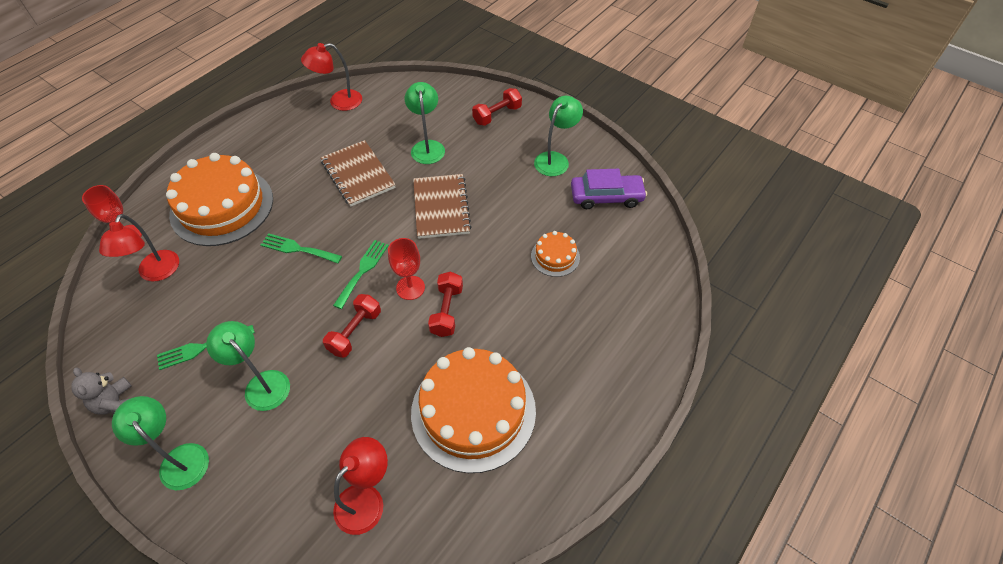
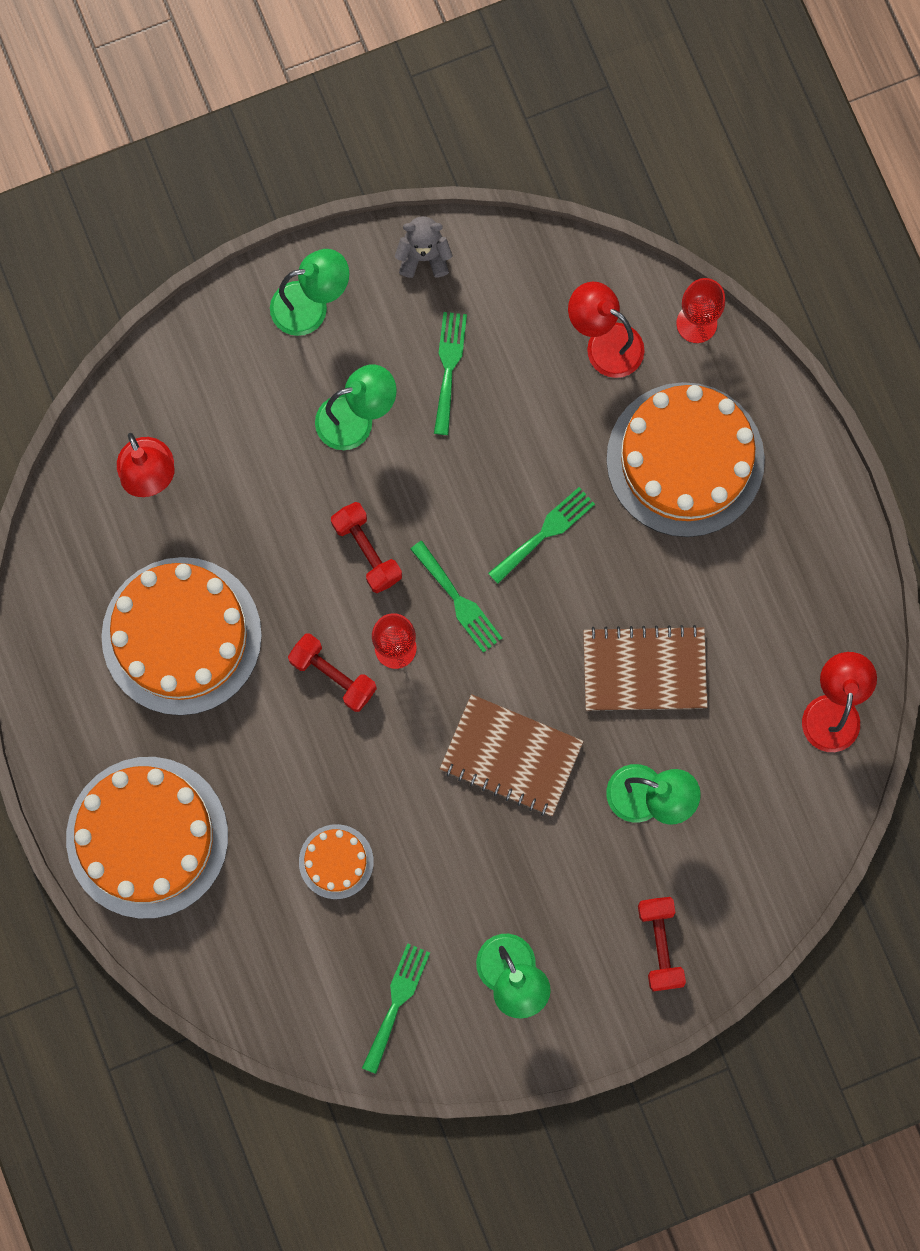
camera: 120 degrees right, 25 degrees up
(606, 197) = (396, 1002): purple car -> green fork
(615, 359) = (147, 837): none -> orange cake

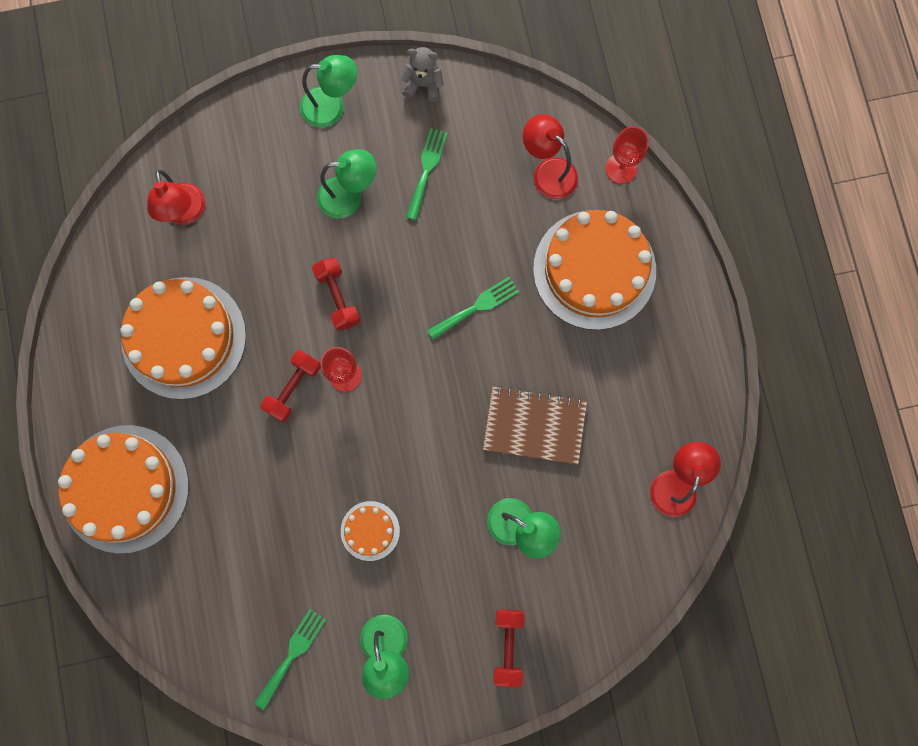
camera: 10 degrees right, 0 degrees up
(333, 675) = (293, 388): red dumbbell -> red dumbbell turned 75 degrees clockwise
(336, 861) = (267, 533): orange cake -> orange cake (370, 530)
(458, 600) = (400, 347): green fork -> none
(511, 756) = (418, 475): brown notebook -> none

